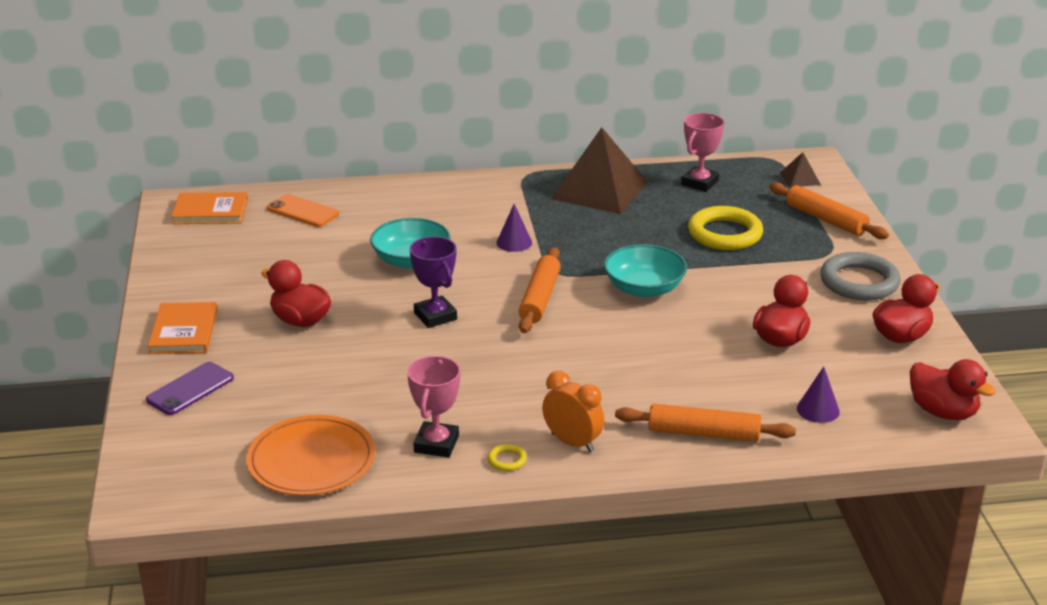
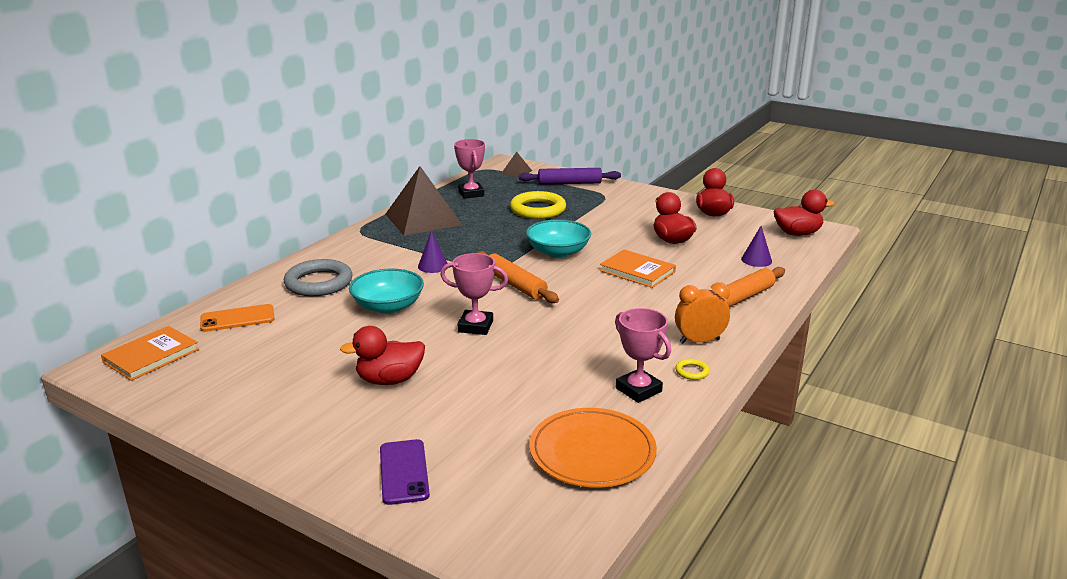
camera: 50 degrees left, 5 degrees down
(184, 331) = (310, 440): orange book -> orange book (637, 271)
(435, 316) = (475, 326): purple trophy -> pink trophy
(826, 219) = (569, 183): orange rolling pin -> purple rolling pin
(859, 282) = (645, 201): grey ring -> grey ring (319, 283)

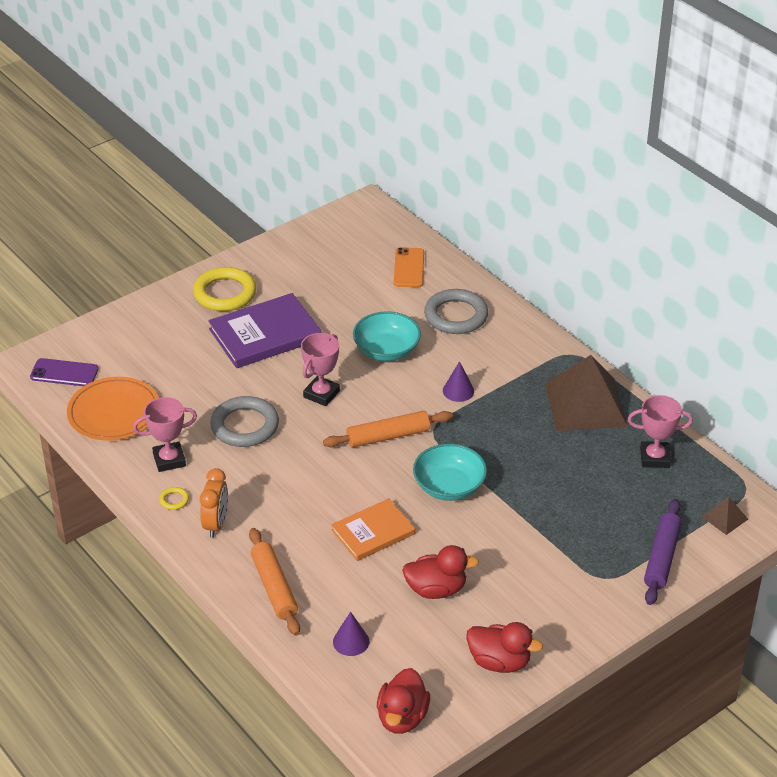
camera: 110 degrees right, 15 degrees up
(151, 356) = (370, 227): orange book -> none
(389, 380) = (265, 334): red duck -> purple book
(404, 472) = (151, 325): purple phone -> purple phone (64, 373)
(538, 209) = (578, 503): yellow ring -> yellow ring (225, 293)
(552, 357) = (245, 426): none -> grey ring

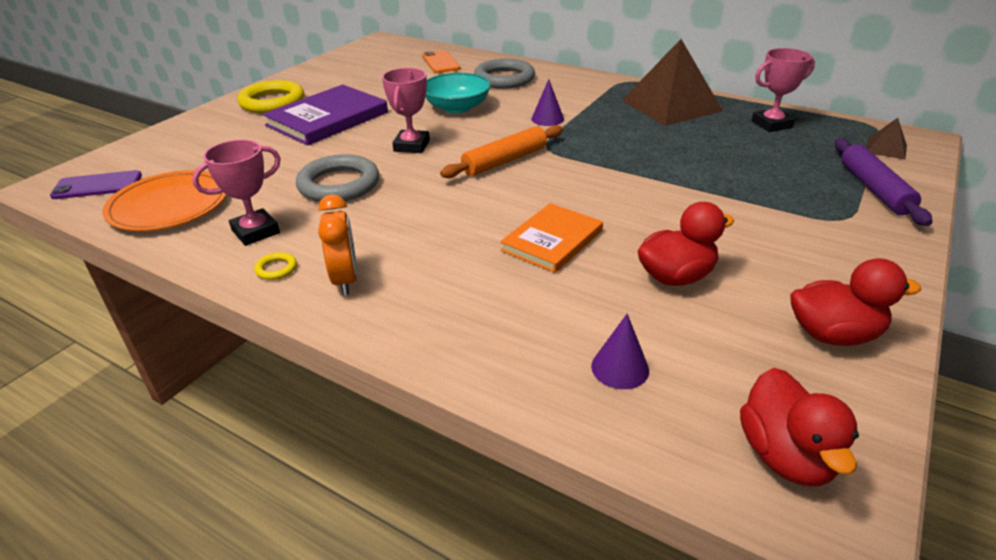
camera: 20 degrees left, 5 degrees down
(274, 587) = (465, 330): orange rolling pin -> none
(449, 486) = (602, 184): turquoise bowl -> none

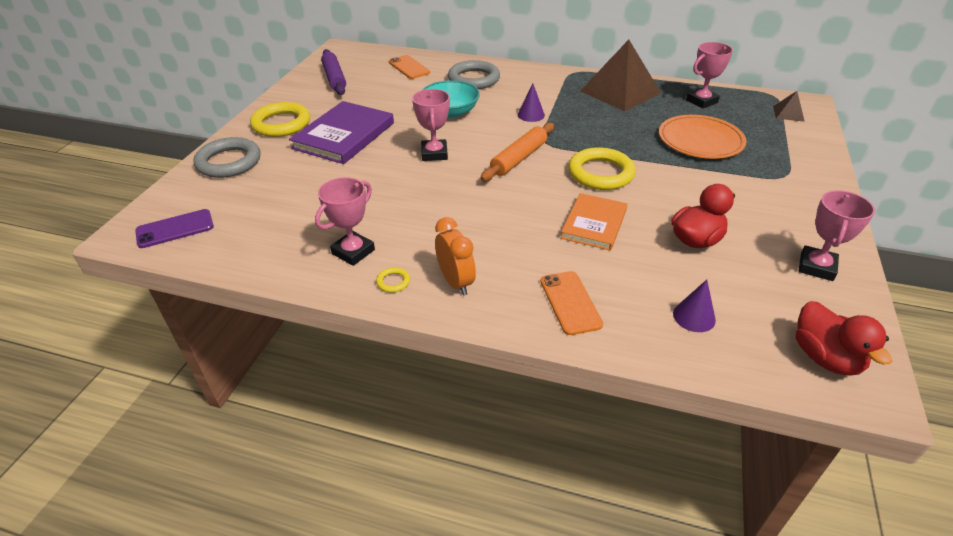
camera: 15 degrees left, 5 degrees up
(169, 205) = (258, 238): orange plate -> orange plate (700, 140)
(339, 184) = (395, 198): grey ring -> grey ring (229, 162)
(466, 324) = (570, 302): none -> orange phone
(594, 187) = (600, 173): none -> yellow ring
(833, 334) = (816, 267): red duck -> pink trophy
(874, 189) = (794, 149): purple rolling pin -> purple rolling pin (334, 78)

